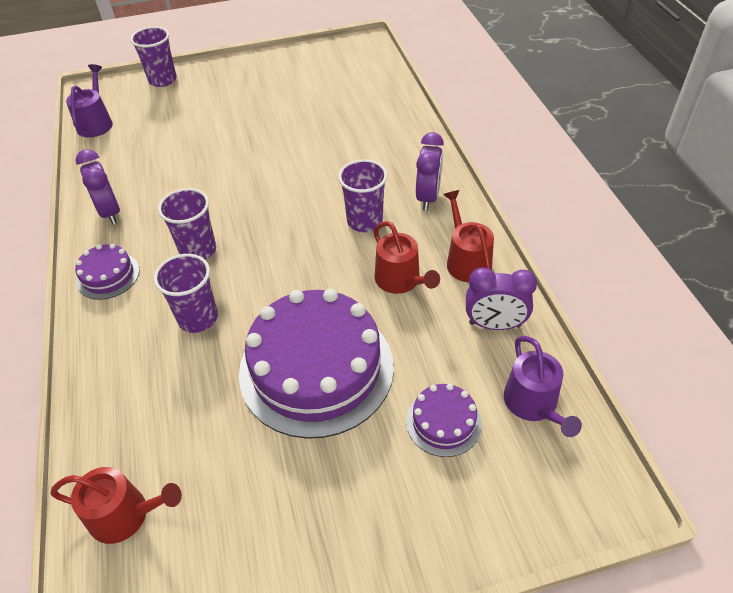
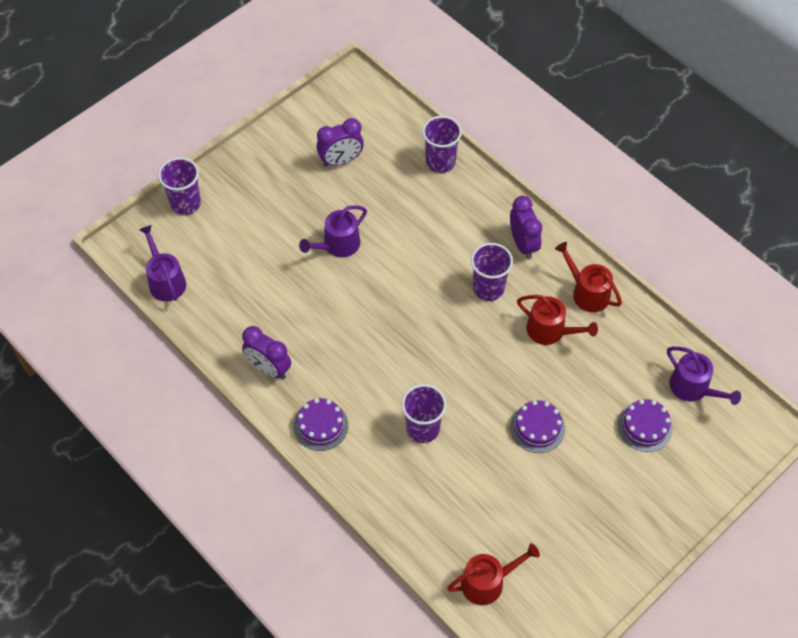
camera: 30 degrees left, 10 degrees up
(198, 250) = (375, 372): purple cup -> purple cup (440, 162)
(255, 143) = (338, 245): none -> purple watering can
(316, 368) = (537, 427): purple cake -> purple cake, size x0.46
(494, 325) = (637, 339): purple clock -> purple clock (341, 161)

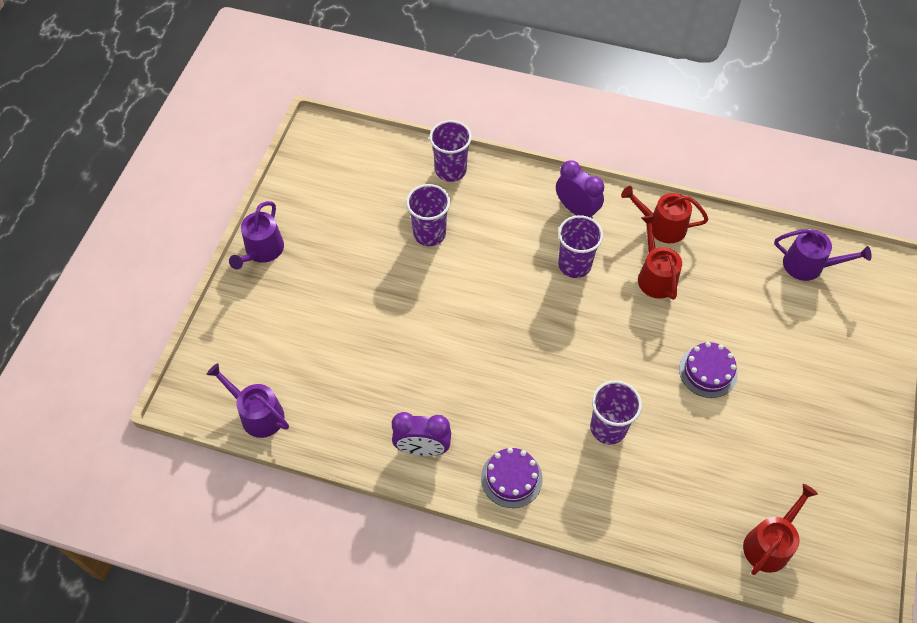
camera: 30 degrees left, 0 degrees up
(185, 203) = (227, 326): purple cup -> purple cup (429, 234)
(338, 245) = (408, 293): purple watering can -> purple watering can (262, 251)
(341, 161) = (356, 212): purple clock -> none
(550, 331) = (655, 276): red watering can -> red watering can turned 105 degrees counterclockwise
(645, 426) = (795, 321): purple cake -> none

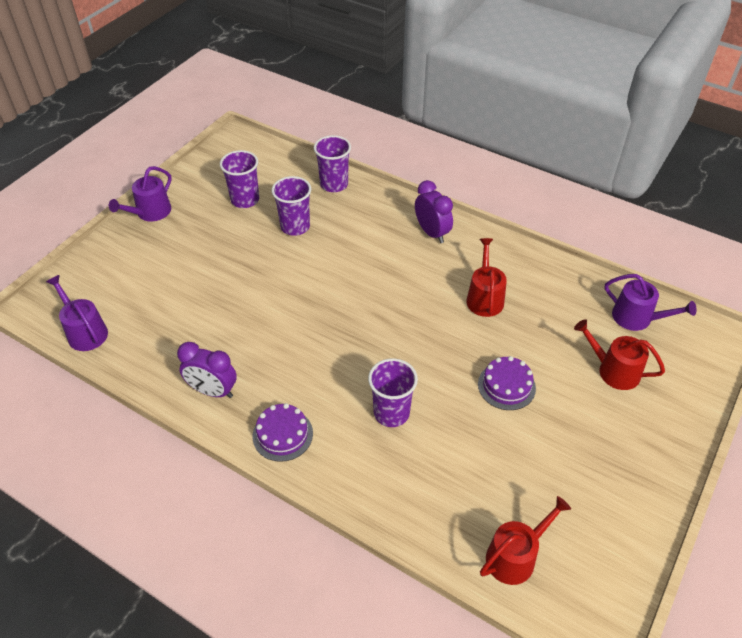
camera: 15 degrees right, 10 degrees down
(574, 265) = (413, 274): purple cup -> purple cup (245, 200)
(662, 226) = (505, 260): red watering can -> red watering can (614, 370)

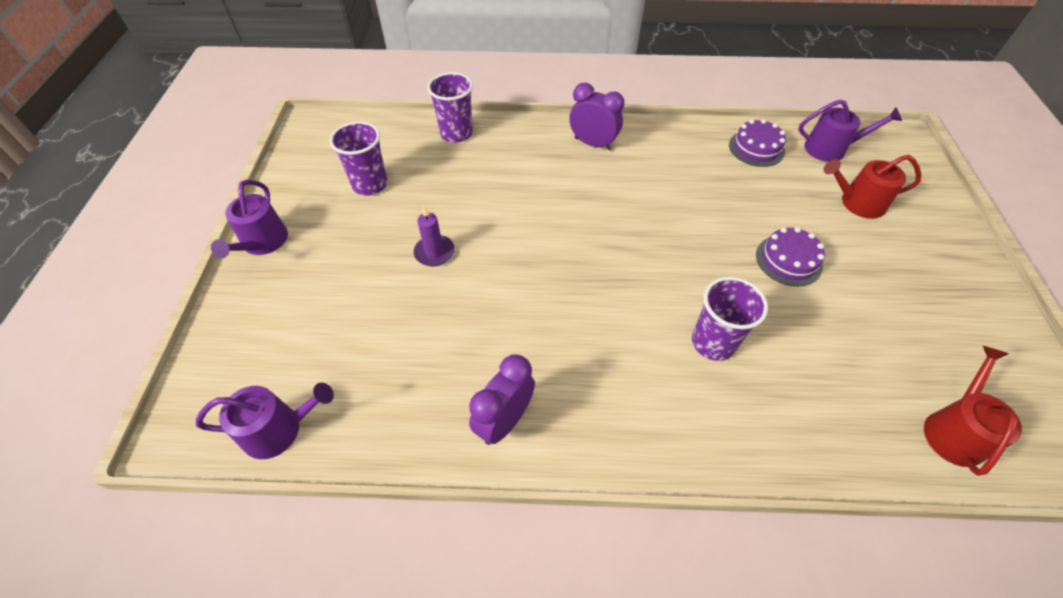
camera: 30 degrees left, 5 degrees up
(85, 332) = (279, 429): purple watering can -> purple watering can turned 150 degrees clockwise
(212, 391) = (504, 421): purple clock -> purple clock turned 135 degrees clockwise
(251, 266) = (434, 252): none -> purple candle
(282, 434) = (625, 429): purple cake -> purple cake (756, 148)
(295, 226) = (449, 191): purple cup -> none
(484, 298) = (694, 185): red watering can -> none

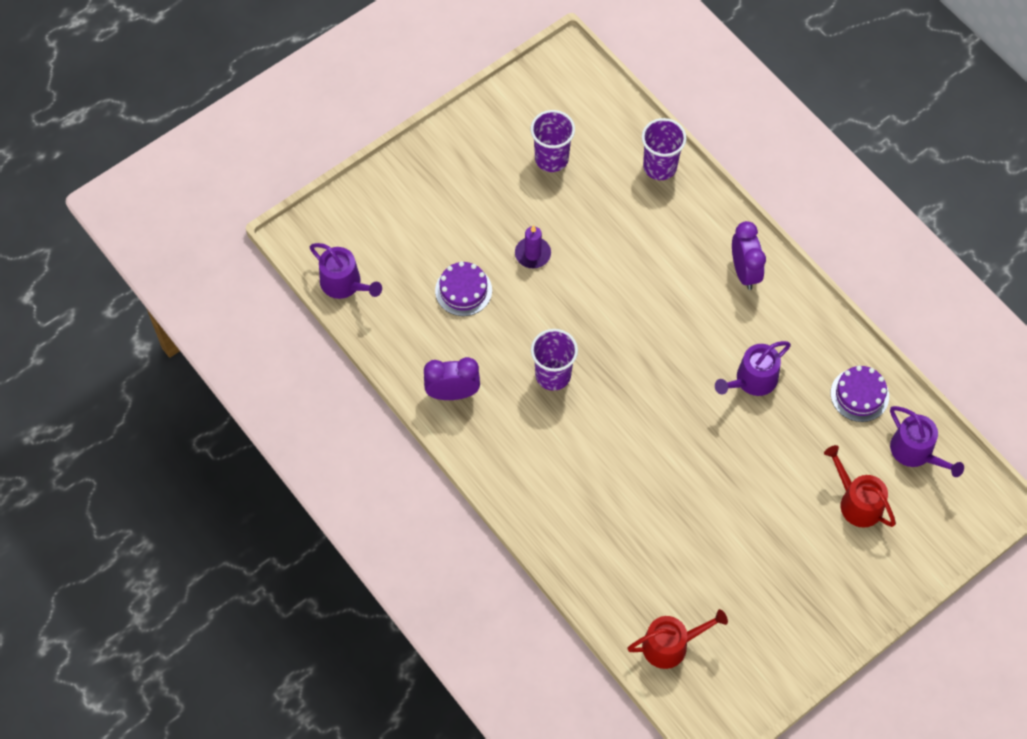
camera: 50 degrees right, 10 degrees up
(262, 243) = (442, 145): purple watering can -> purple watering can (752, 380)
(713, 342) = (615, 473): purple cup -> purple cup (553, 375)
(788, 260) = (740, 482): purple cake -> purple cake (463, 290)

